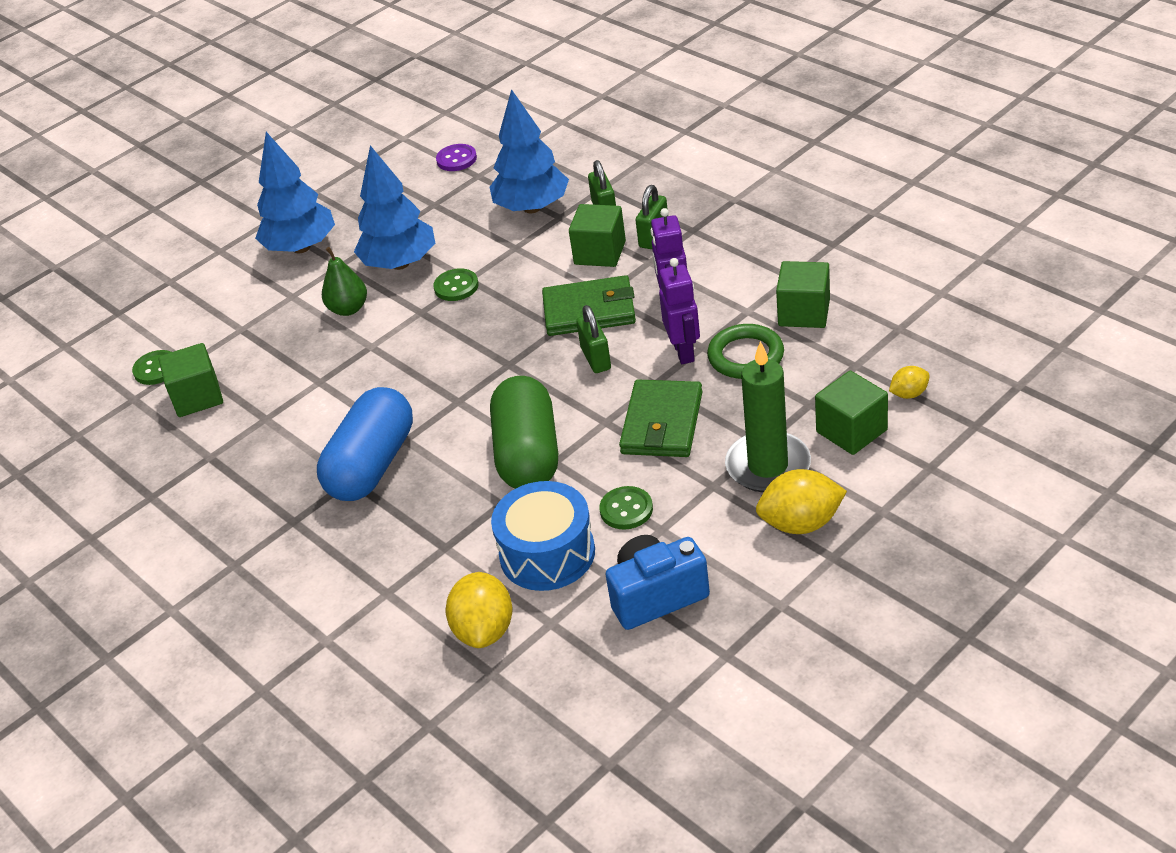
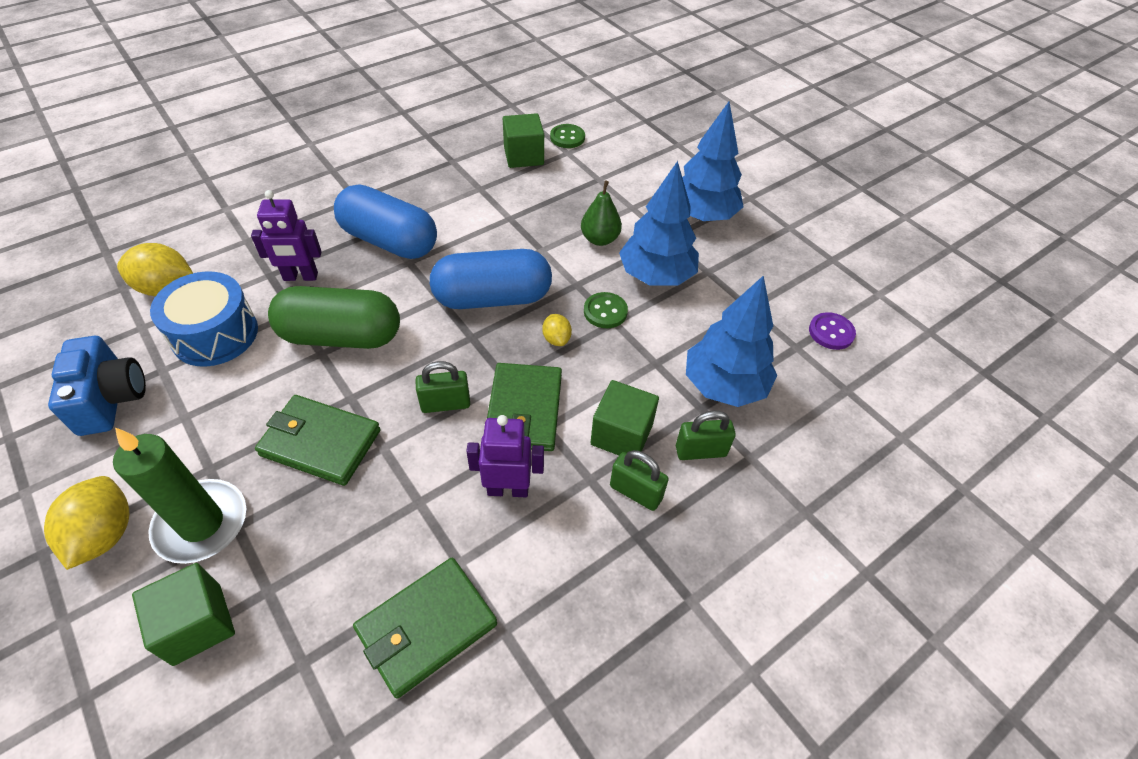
camera: 90 degrees right, 10 degrees up
(451, 363) = (492, 298): none -> blue capsule
(626, 509) = (226, 395): green button -> none
(684, 352) = (417, 483): purple robot -> purple robot (300, 277)
(745, 356) = (380, 542): green ring -> none
(804, 312) = (426, 627): green cube -> green wallet
(909, 394) = (215, 715): yellow lemon -> yellow lemon (556, 339)

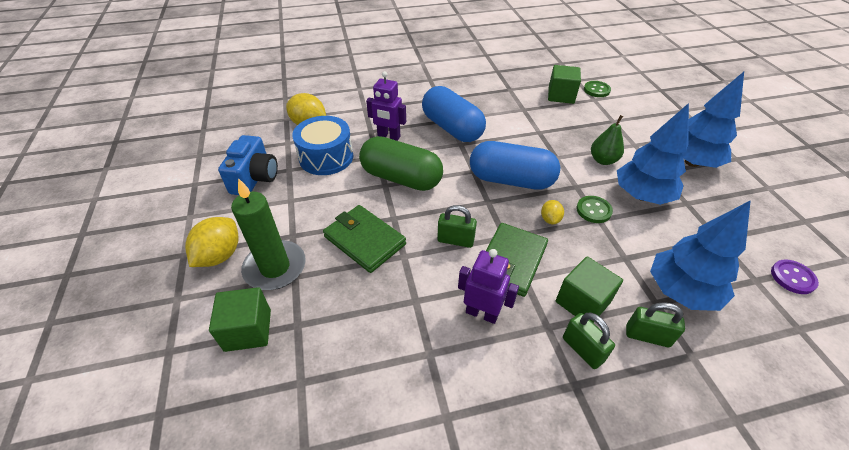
camera: 25 degrees right, 5 degrees down
(426, 627) = (391, 391): green wallet -> none

